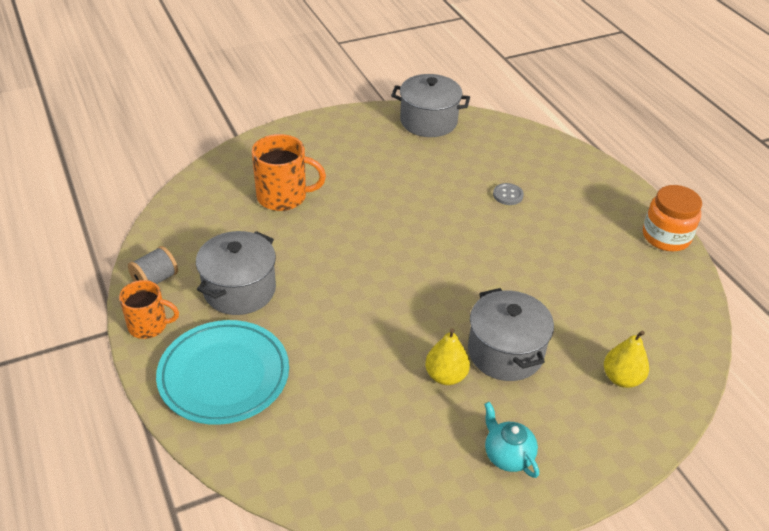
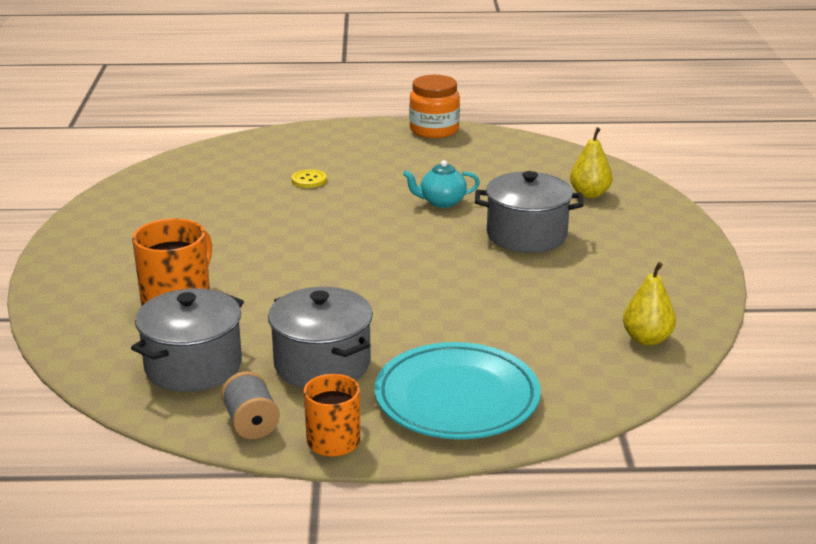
camera: 65 degrees left, 15 degrees down
(428, 121) = (137, 190): grey pot -> grey pot (193, 366)
(445, 376) = (538, 270): yellow pear -> yellow pear (647, 339)
(507, 455) = (649, 264): turquoise teapot -> turquoise teapot (441, 202)
(508, 195) = (309, 180): grey button -> yellow button

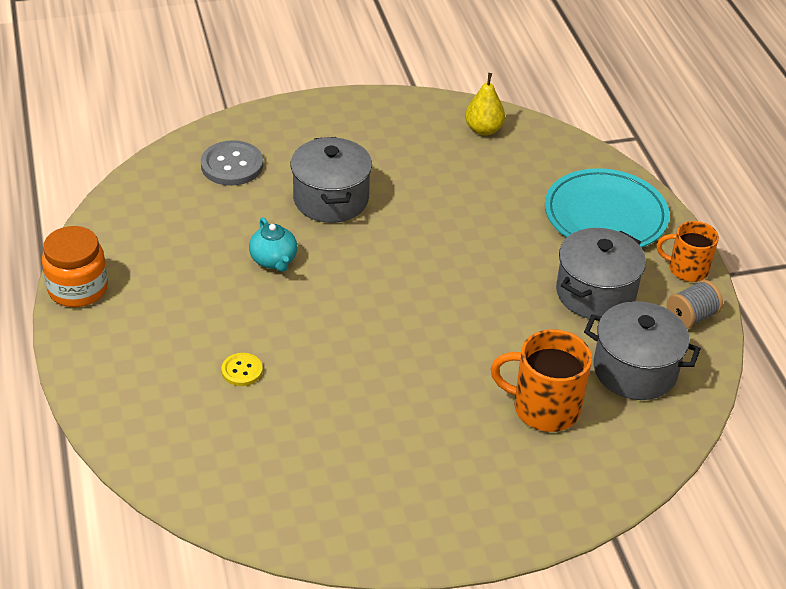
camera: 105 degrees left, 15 degrees up
(589, 194) = (232, 165): yellow pear -> grey button

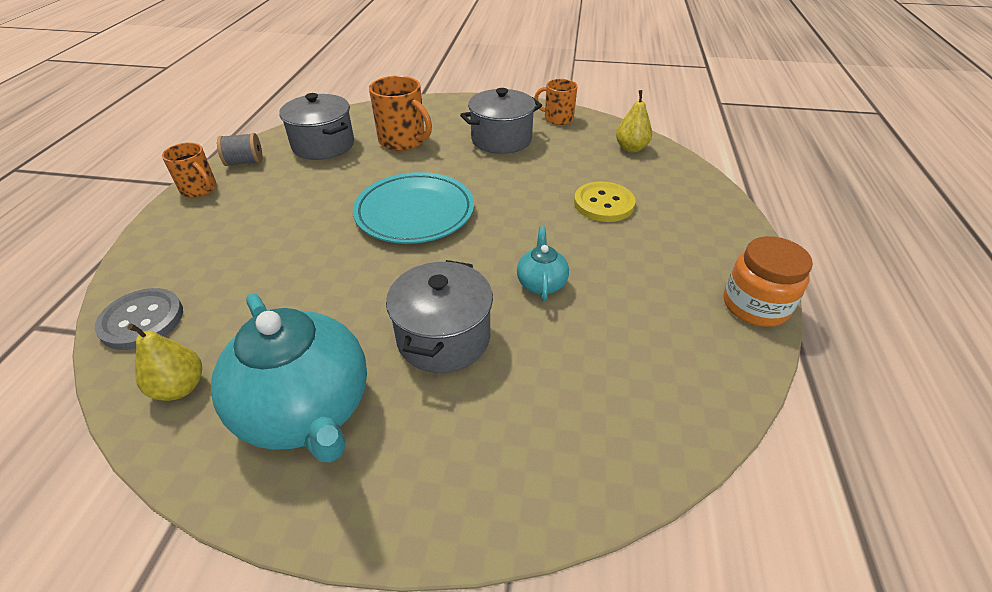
camera: 155 degrees left, 0 degrees up
(229, 486) = (631, 148): none -> yellow pear
(232, 165) = (543, 430): grey button -> grey button (142, 320)
(242, 370) = (603, 204): yellow button -> yellow button, size x1.77
(360, 528) = (557, 118): none -> orange mug
(390, 139) = (307, 410): none -> turquoise teapot
(595, 293) = (289, 190): grey pot -> grey pot (501, 139)
(605, 216) = (197, 245): turquoise plate -> turquoise plate (415, 212)

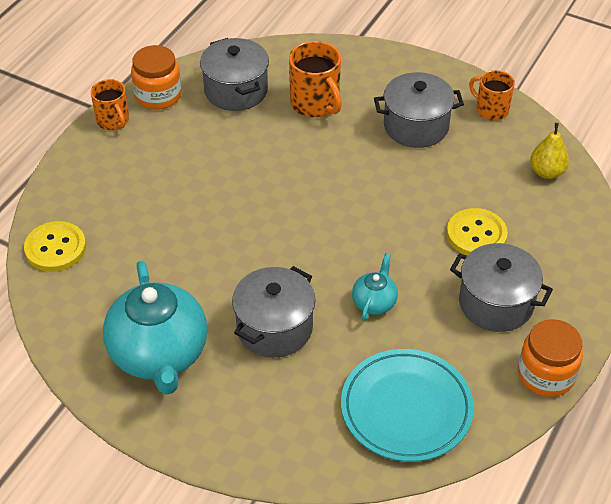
camera: 20 degrees right, 5 degrees up
(142, 320) = (55, 248): grey button -> yellow button
(180, 387) = (77, 312): yellow pear -> none
(245, 162) = (158, 95): grey spool -> orange jar
(415, 212) = (295, 198): turquoise plate -> turquoise plate (406, 408)
(660, 254) = (496, 303): none -> grey pot

